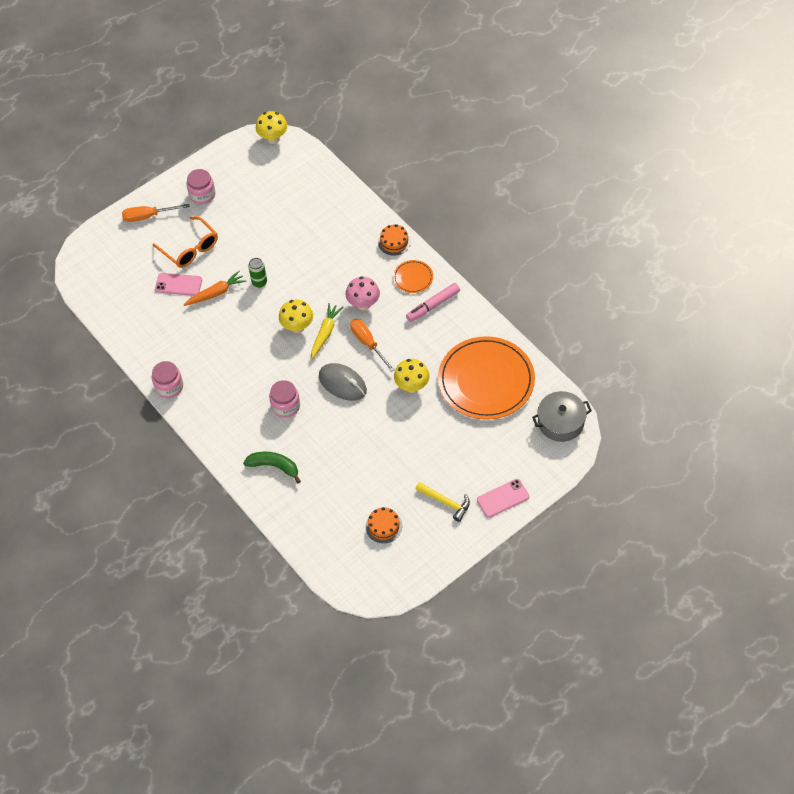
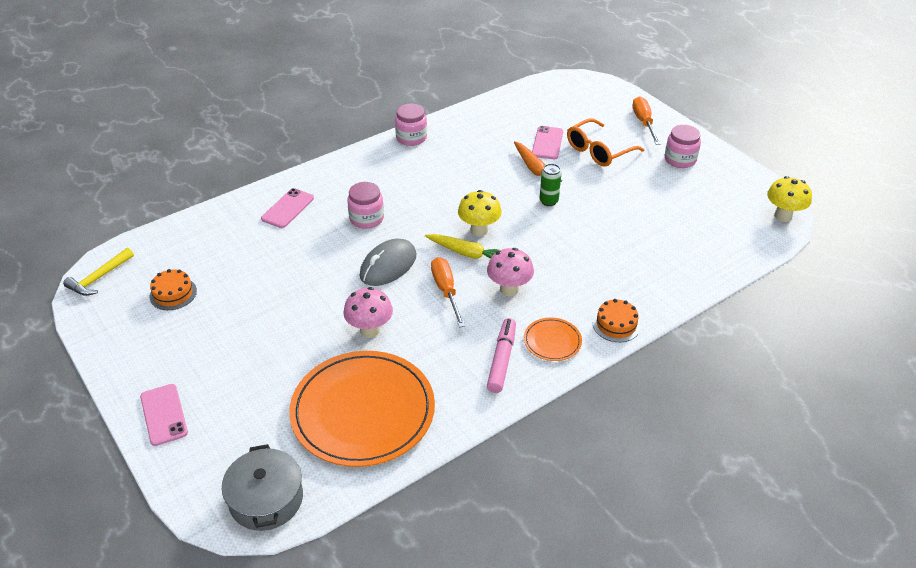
camera: 90 degrees right, 15 degrees down
(274, 466) = (288, 208): green banana -> pink phone
(368, 343) = (446, 291): orange screwdriver -> orange screwdriver turned 75 degrees counterclockwise
(412, 386) = (370, 330): yellow mushroom -> pink mushroom
(433, 305) = (502, 360): pink marker -> pink marker turned 45 degrees clockwise
(445, 502) = (182, 353): yellow hammer -> yellow hammer (99, 278)

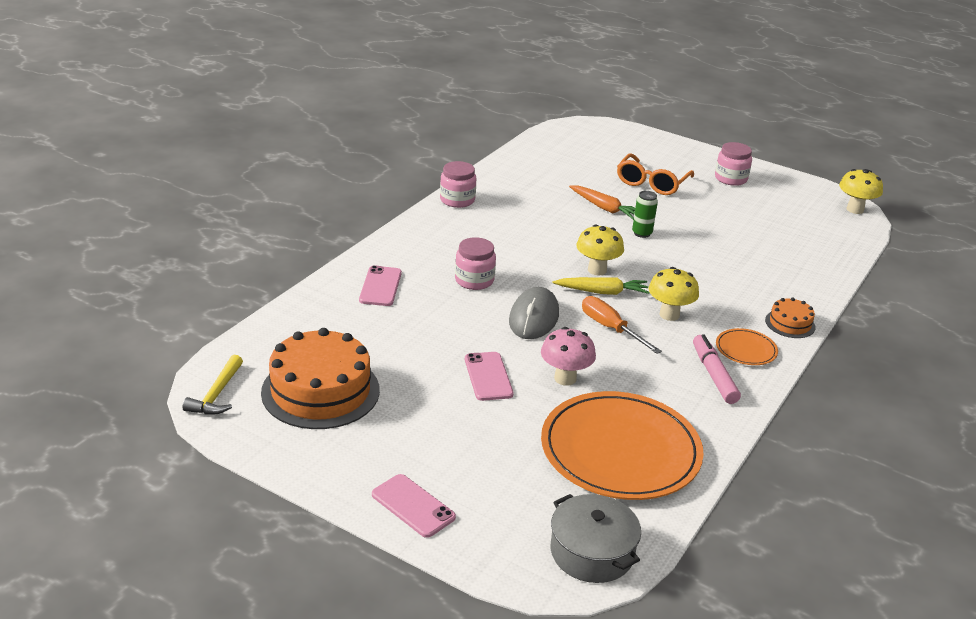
camera: 25 degrees left, 10 degrees down
(173, 293) = (320, 391): orange cake -> orange cake, size x2.10
(509, 289) = (669, 315): pink mushroom -> yellow mushroom
(547, 143) = (598, 184): pink phone -> pink phone (488, 376)
(643, 122) = (672, 153): orange screwdriver -> none

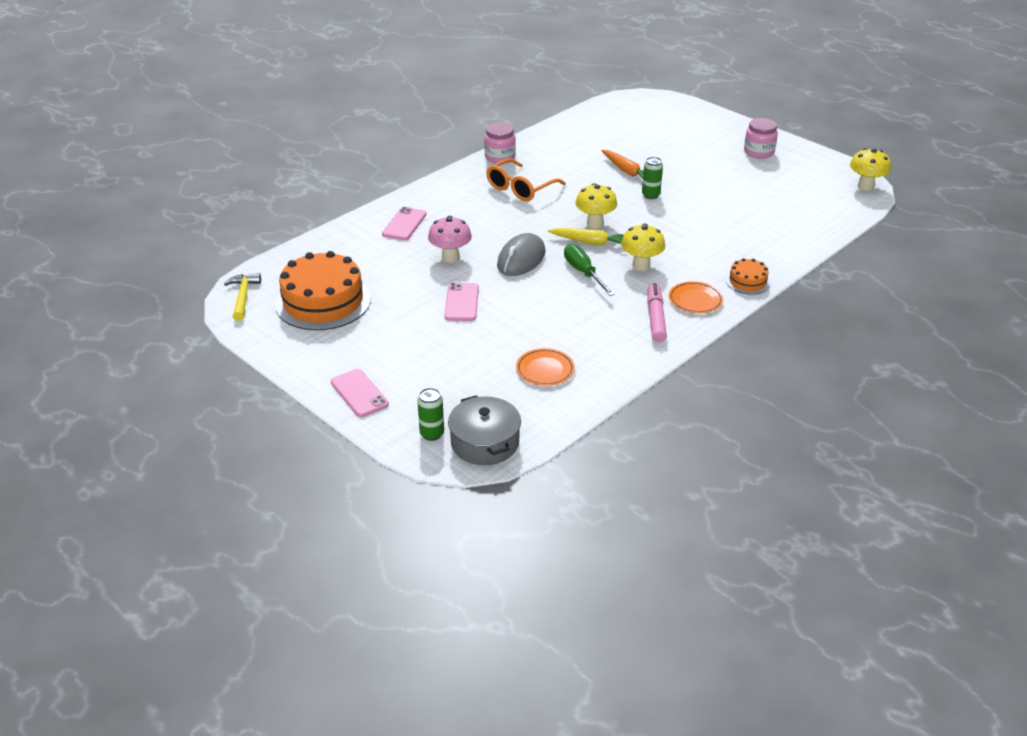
camera: 15 degrees right, 5 degrees up
(217, 394) = (243, 297): yellow hammer -> yellow hammer turned 150 degrees clockwise
(474, 280) = (484, 225): pink jar -> none
(524, 549) = (432, 434): none -> green can
(565, 378) = (525, 309): pink mushroom -> pink mushroom (450, 257)
(610, 328) = (583, 273): orange screwdriver -> green screwdriver
(620, 450) = (545, 369): orange plate -> orange plate, size x0.44
(652, 183) = (682, 151): orange glasses -> orange glasses (520, 188)

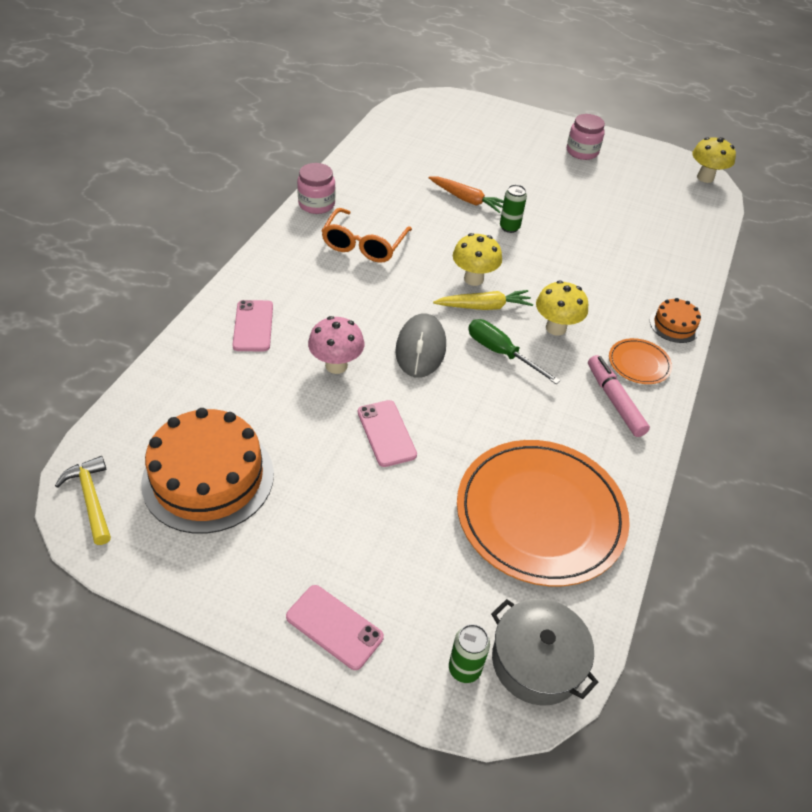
camera: 25 degrees left, 10 degrees up
(545, 369) = (540, 514): orange plate -> orange plate, size x2.30

